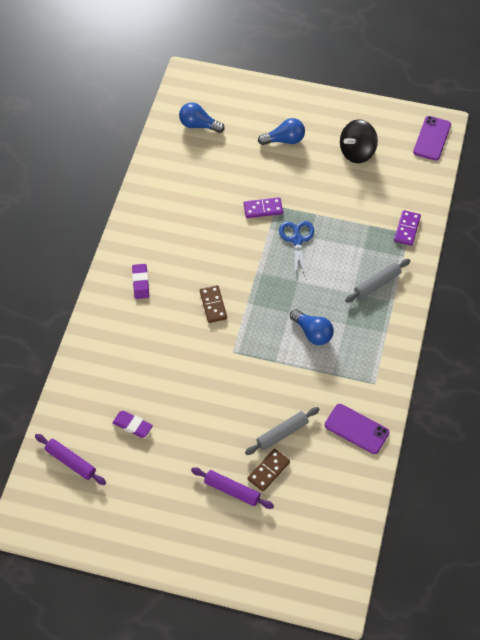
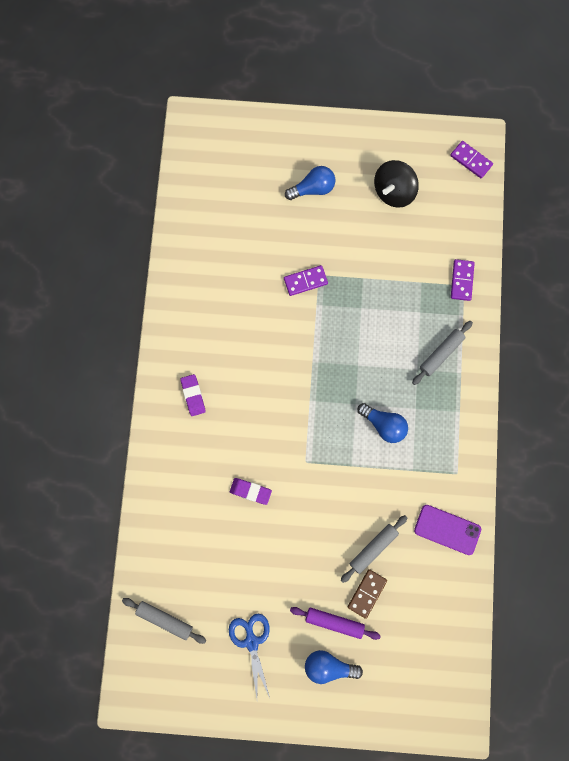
camera: 10 degrees left, 20 degrees up
(70, 462) = (164, 620): purple rolling pin -> grey rolling pin
(132, 425) = (219, 567): purple eraser -> purple eraser (250, 491)
(198, 125) = (216, 184): blue light bulb -> blue light bulb (328, 666)
(213, 305) = (275, 409): brown domino -> none
(297, 240) = (348, 314): blue scissors -> blue scissors (251, 641)
(432, 138) = (471, 160): purple phone -> purple domino

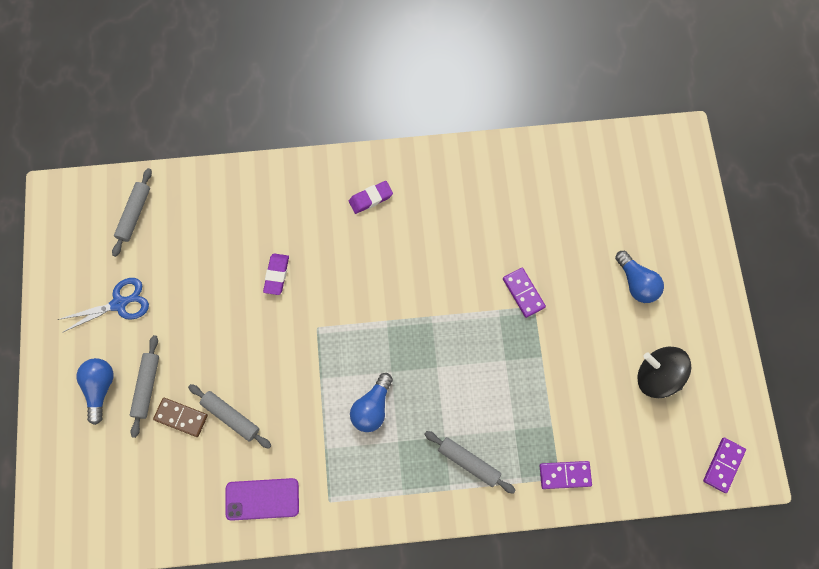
camera: 80 degrees right, 5 degrees down
(334, 622) = (147, 387): purple rolling pin -> grey rolling pin
(447, 529) = (262, 499): purple phone -> purple phone turned 75 degrees clockwise

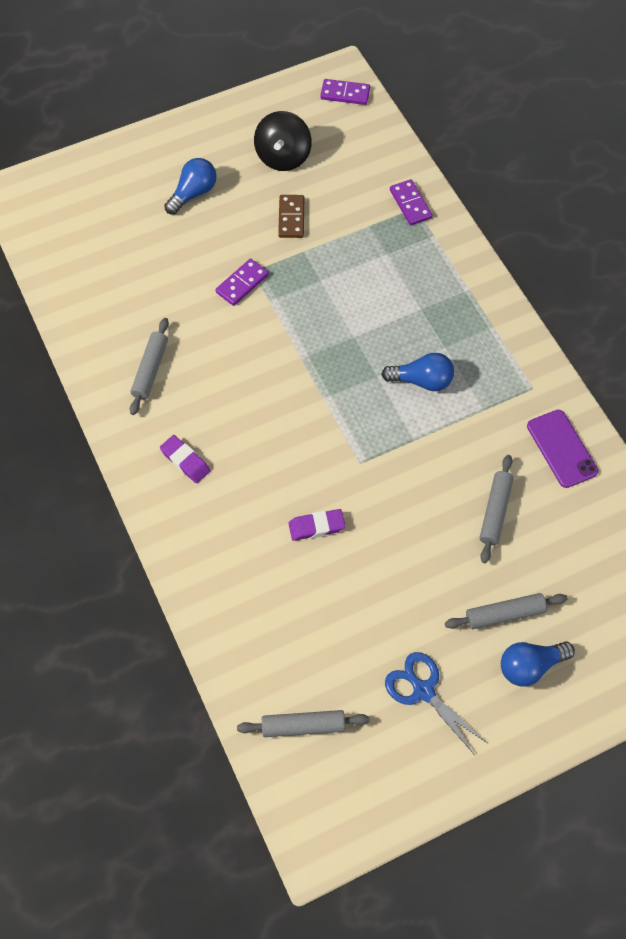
camera: 110 degrees left, 10 degrees down
(181, 417) = (520, 562): brown domino -> brown domino (291, 218)
(469, 462) = (436, 282): grey rolling pin -> grey rolling pin (150, 370)

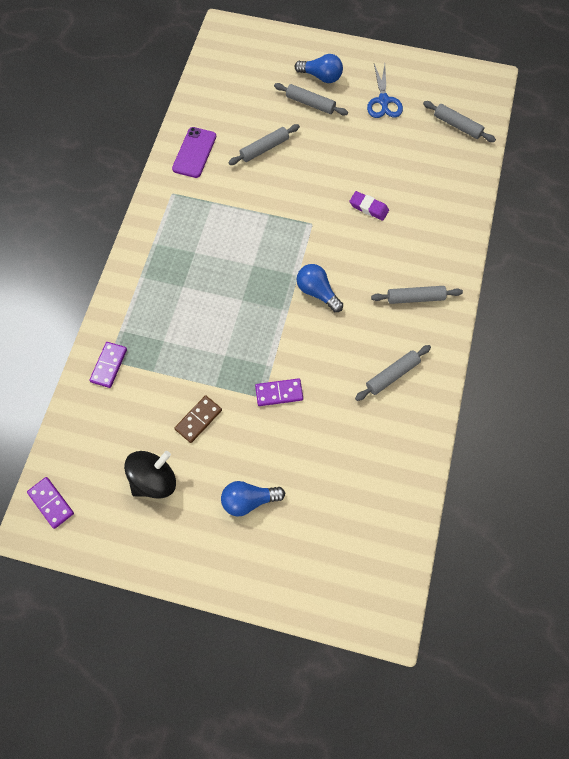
camera: 140 degrees left, 5 degrees up
(185, 461) = (415, 298): purple eraser -> grey rolling pin
(422, 380) = (229, 242): blue light bulb -> blue light bulb (317, 292)

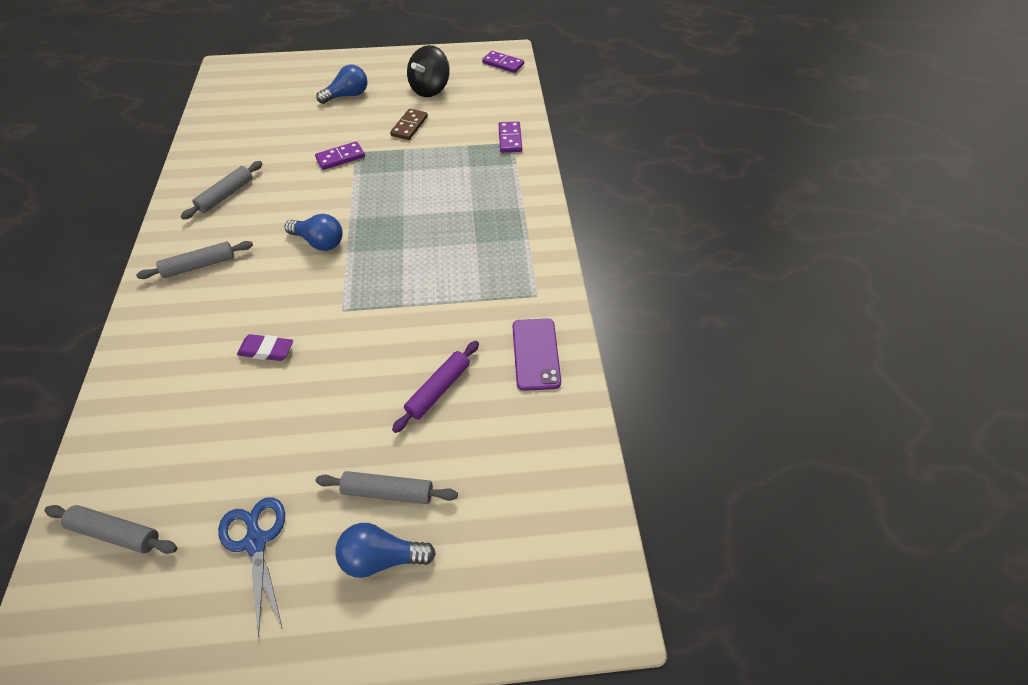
camera: 160 degrees right, 15 degrees down
(264, 149) = (438, 389): grey rolling pin -> purple rolling pin

